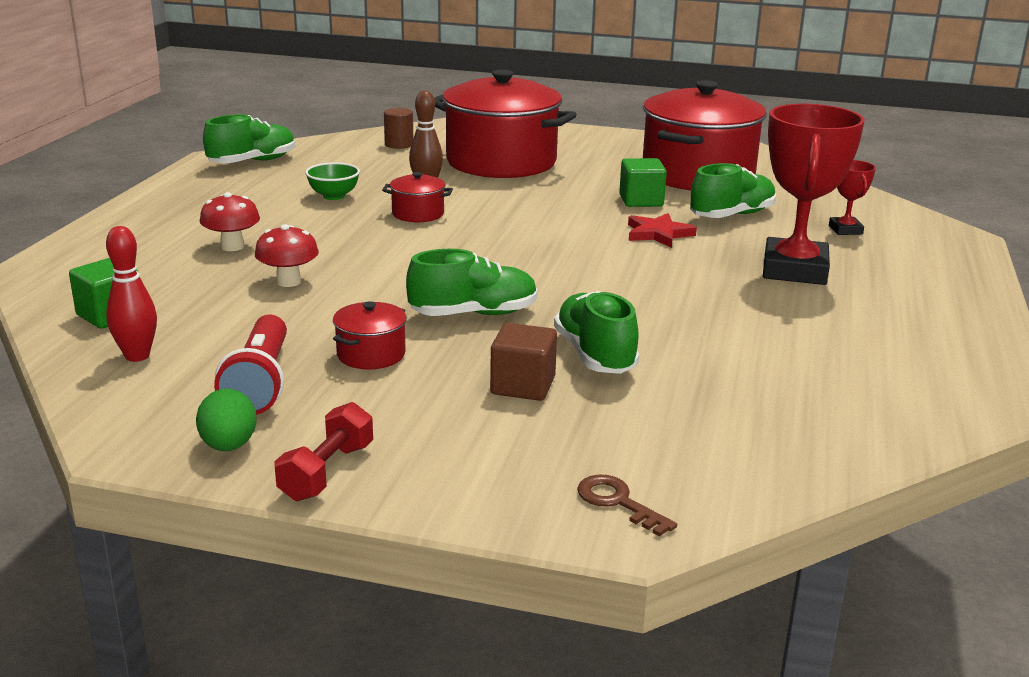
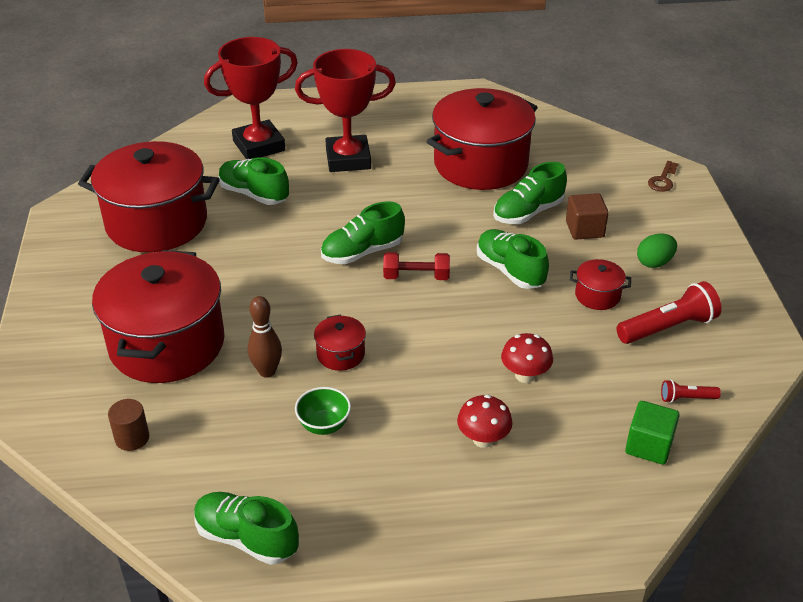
camera: 110 degrees left, 15 degrees up
(137, 356) = (687, 398): red bowling pin -> red flashlight
(229, 446) = (735, 311): green egg -> green egg (654, 262)
(327, 472) = (723, 269): red dumbbell -> red dumbbell (416, 277)
(578, 246) = (362, 252): none -> green shoe
(641, 201) = (241, 241): green cube -> none
(658, 234) = (313, 221): red star -> none
(746, 350) = (480, 164): none -> red pot
(845, 230) = (259, 146): red trophy -> red trophy, size x2.15

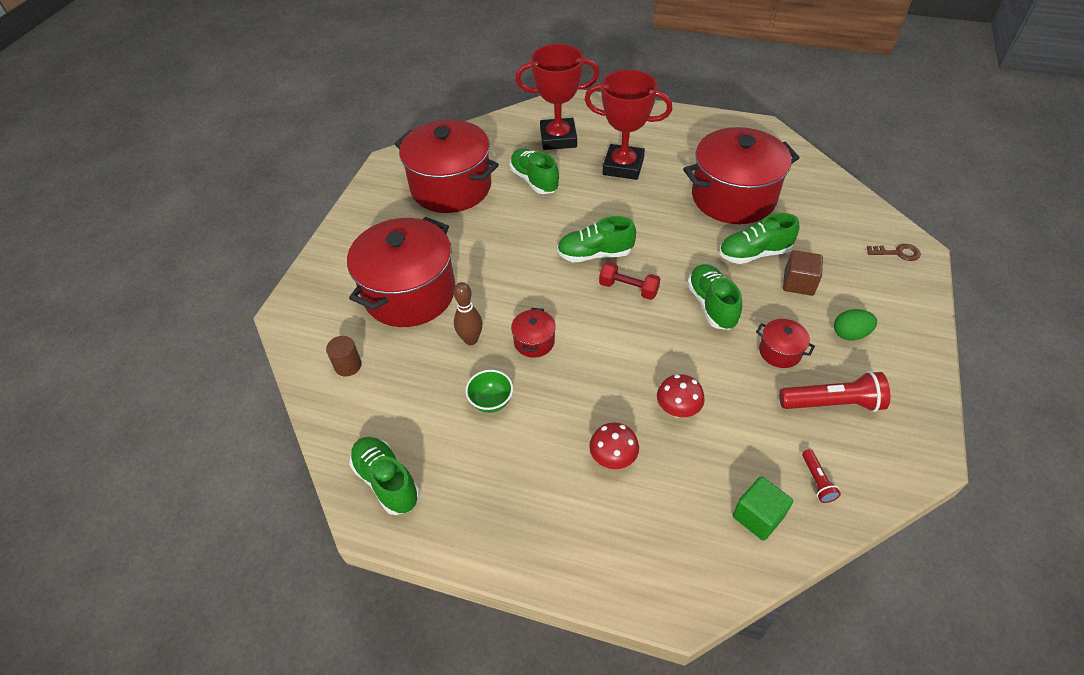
camera: 25 degrees right, 10 degrees up
(663, 180) = (897, 253): brown key -> brown key turned 135 degrees counterclockwise
(687, 398) = (817, 481): red flashlight -> red flashlight turned 120 degrees counterclockwise

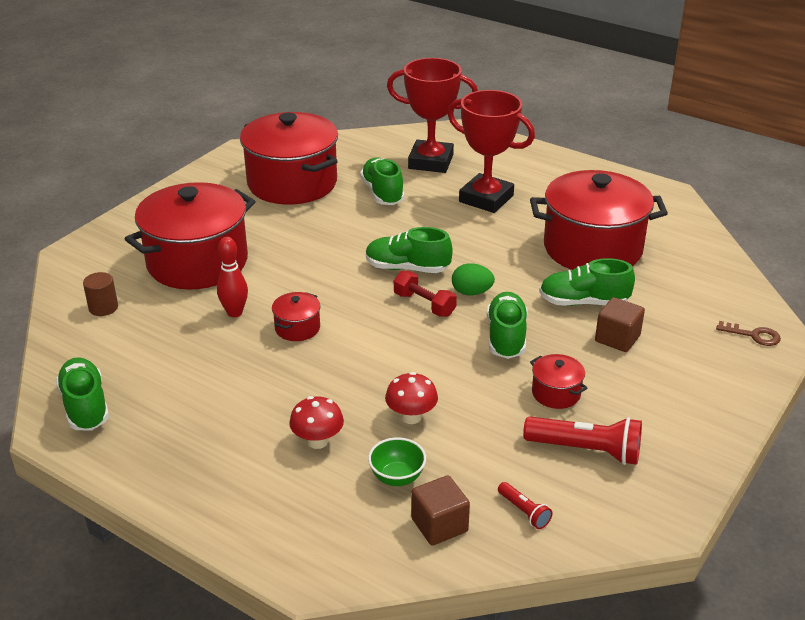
camera: 15 degrees right, 15 degrees down
(471, 339) = (235, 313): brown bowling pin -> red bowling pin
(491, 401) = (224, 367): green bowl -> green bowl (397, 477)
(758, 516) = (439, 525): green cube -> brown cube
(817, 481) = (524, 511): red flashlight -> red flashlight turned 45 degrees counterclockwise
(850, 334) = (647, 395): green egg -> green egg (471, 292)

